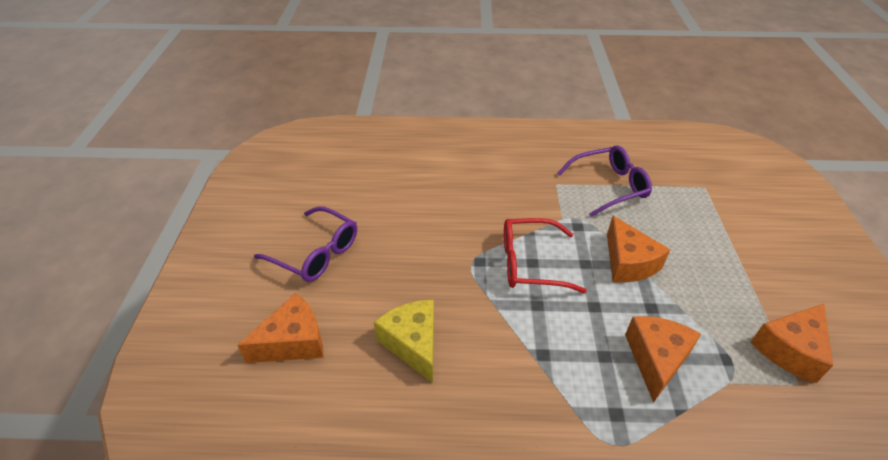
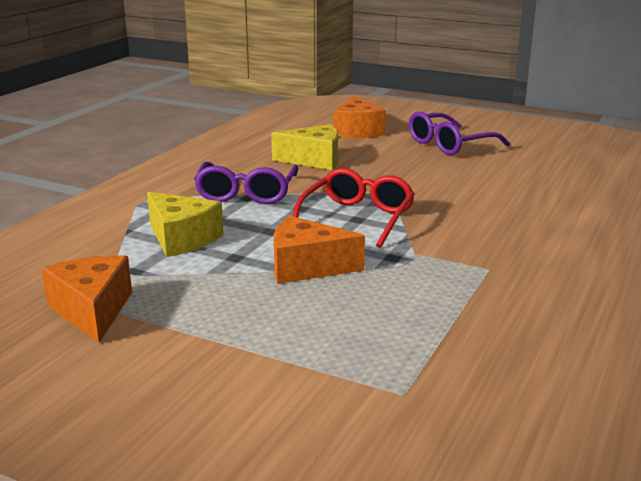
camera: 115 degrees right, 20 degrees down
(609, 186) = (459, 304): purple glasses -> purple glasses (246, 193)
(656, 359) = (182, 239): orange cheese -> yellow cheese

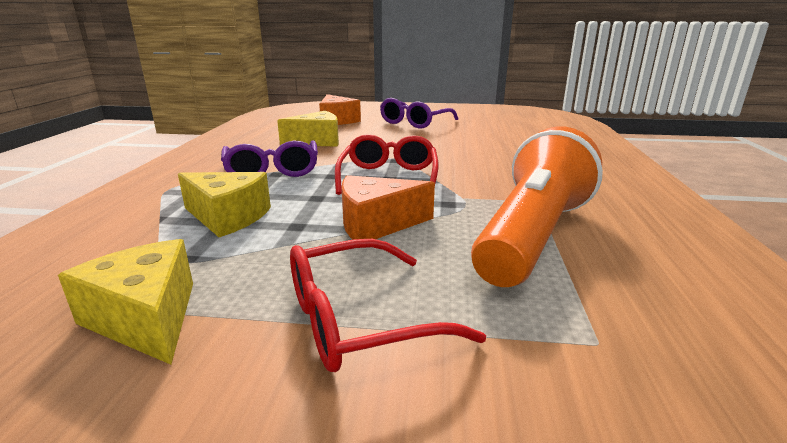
camera: 20 degrees left, 0 degrees up
(92, 310) = (146, 318): orange cheese -> yellow cheese
(236, 341) = (359, 320): none -> red glasses
(444, 303) = (532, 235): none -> orange flashlight

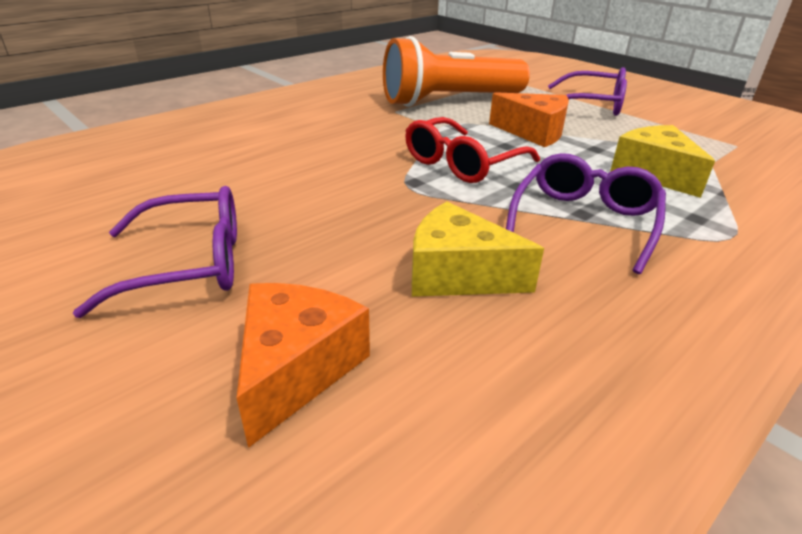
camera: 140 degrees left, 10 degrees up
(146, 318) = (702, 132): yellow cheese -> none
(359, 320) = (592, 105): red glasses -> purple glasses

